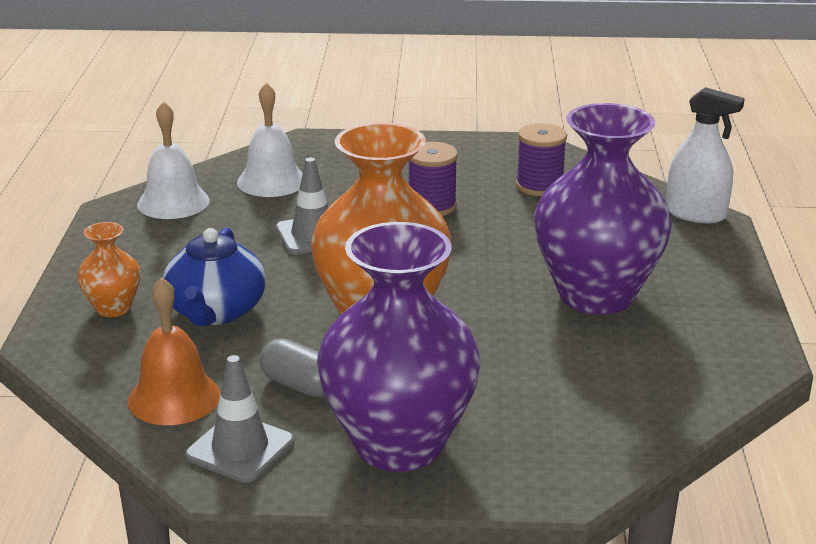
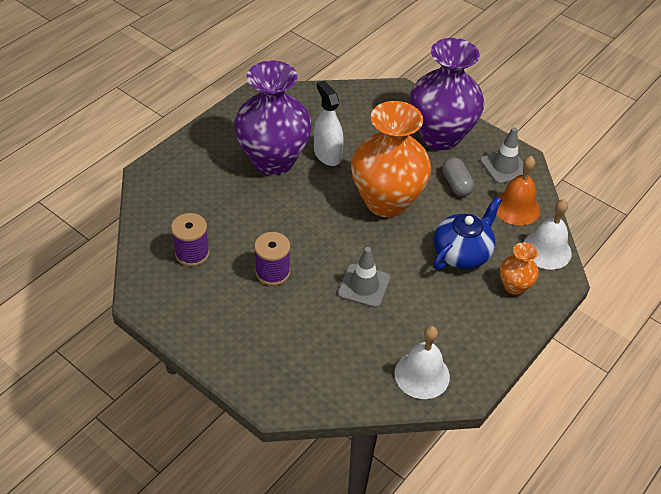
camera: 145 degrees left, 20 degrees up
(271, 181) = (341, 361): white bell -> white bell (546, 250)
(696, 214) = (148, 181): white spray bottle -> white spray bottle (327, 154)

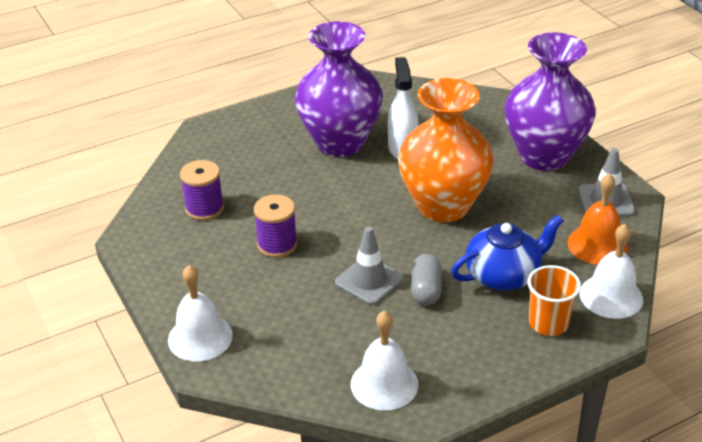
camera: 25 degrees right, 10 degrees down
(255, 377) = (200, 337): none -> white bell
(456, 184) = (536, 206): grey capsule -> grey capsule (425, 290)
(514, 286) = (548, 323): orange vase -> orange cup

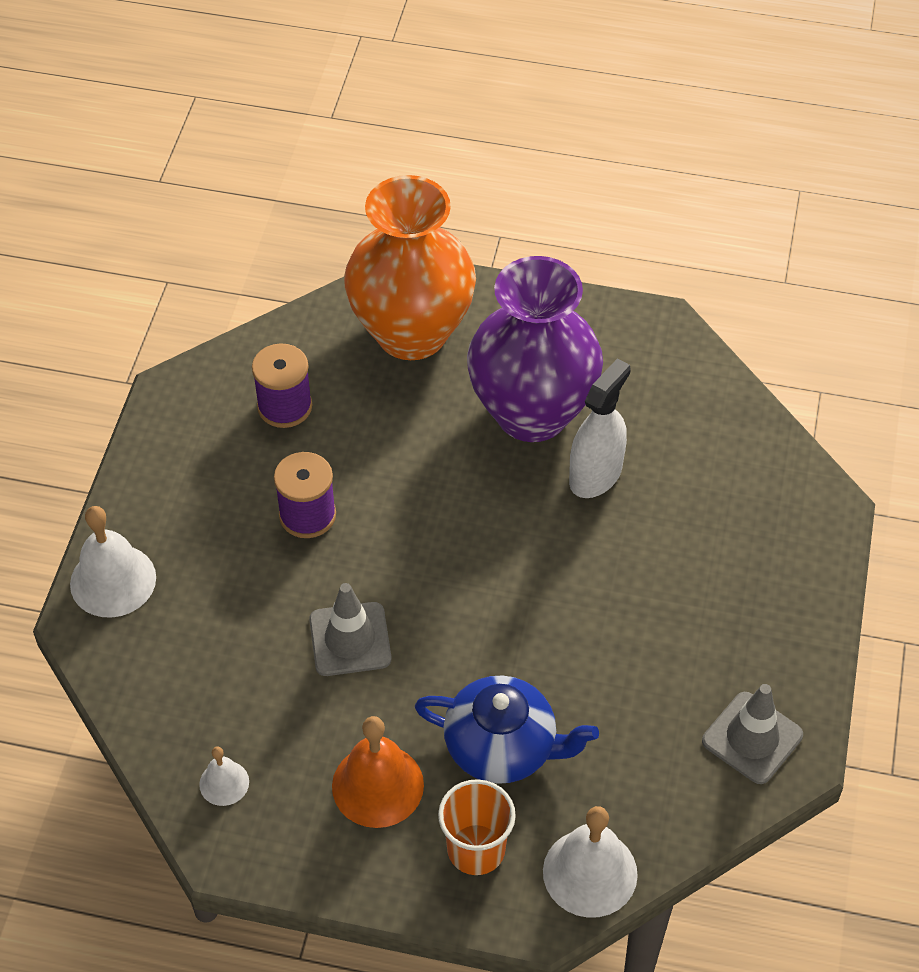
camera: 40 degrees right, 15 degrees up
(384, 384) = (224, 783): white bell -> white bell, size x0.54
(425, 290) = (395, 699): grey capsule -> none
(443, 206) = (546, 597): orange vase -> orange vase (411, 333)
(544, 156) = (758, 612): purple vase -> none
(597, 244) = (662, 791): orange bell -> orange bell (377, 785)

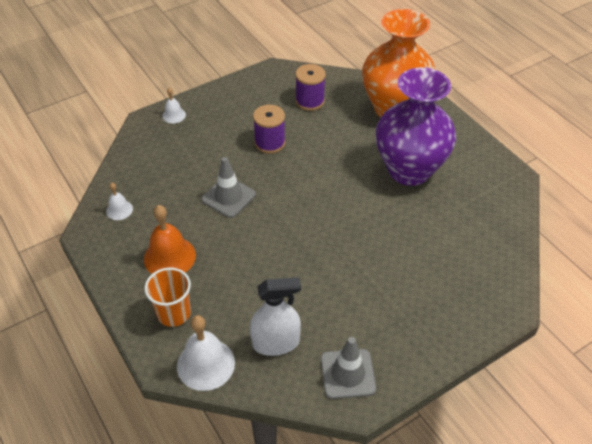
camera: 45 degrees right, 5 degrees down
(113, 580) = (174, 115): white bell -> white bell, size x0.54
(502, 747) = (235, 284): blue teapot -> none
(595, 475) = (408, 212): white spray bottle -> white spray bottle (276, 343)

